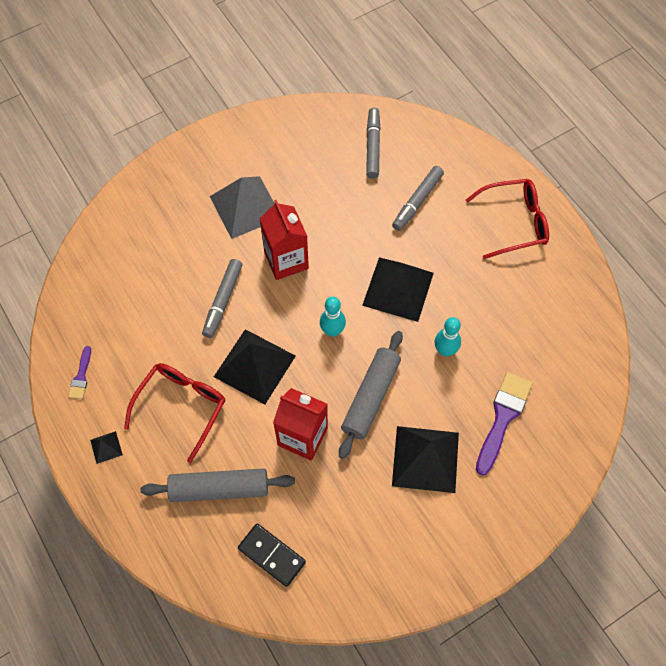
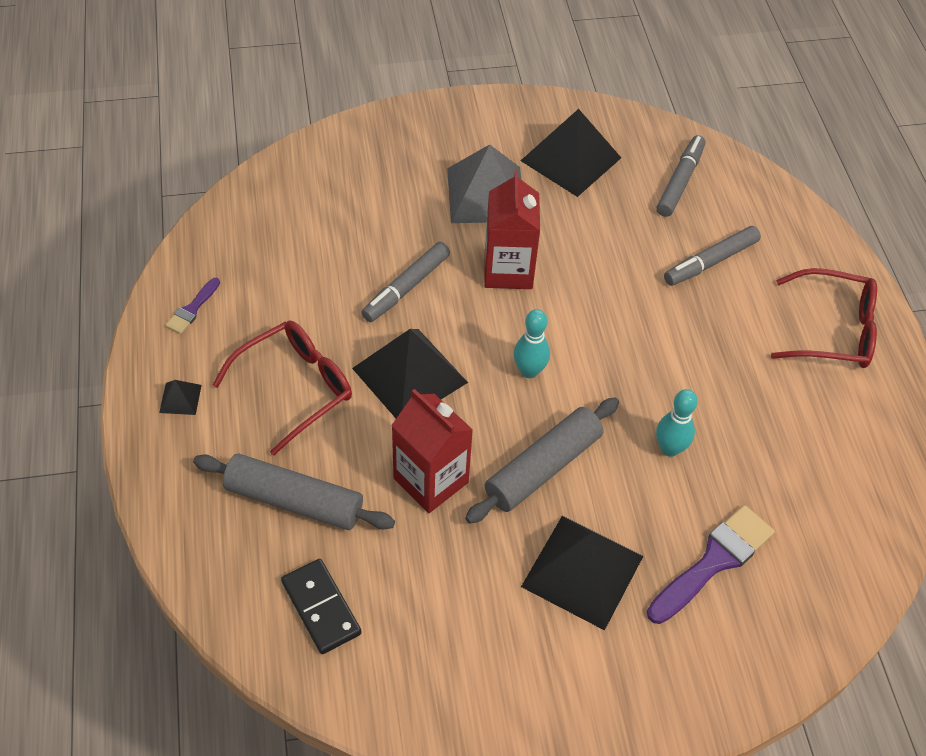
camera: 20 degrees right, 10 degrees down
(398, 289) = (639, 353): black pyramid -> black pyramid (570, 159)

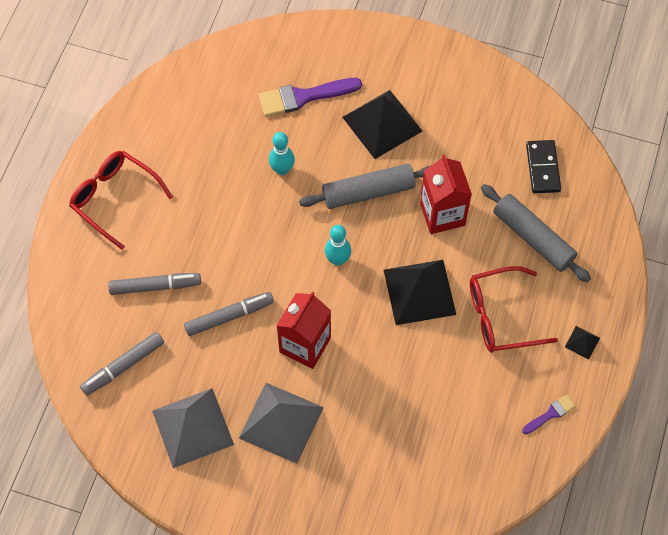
camera: 150 degrees left, 10 degrees up
(406, 288) = (387, 363): grey marker -> grey marker (229, 316)
(570, 159) = (192, 427): black pyramid -> grey pyramid

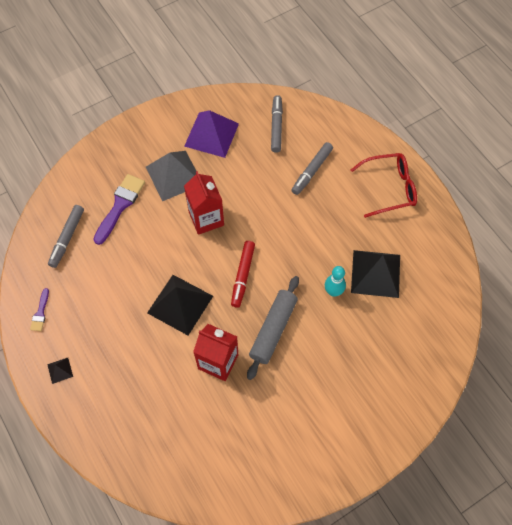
camera: 130 degrees right, 0 degrees up
(192, 427) = (211, 134): grey pyramid -> purple pyramid
(229, 316) = (259, 194): grey marker -> grey marker (67, 238)
(303, 97) = (379, 346): purple brush -> purple brush (120, 206)
(337, 259) = (243, 276): turquoise bowling pin -> red marker
(382, 124) = (316, 379): black pyramid -> black pyramid (375, 273)
(501, 316) = (121, 337): red glasses -> none
(533, 238) = (150, 404): grey rolling pin -> none
(542, 168) = (192, 458): black domino -> none

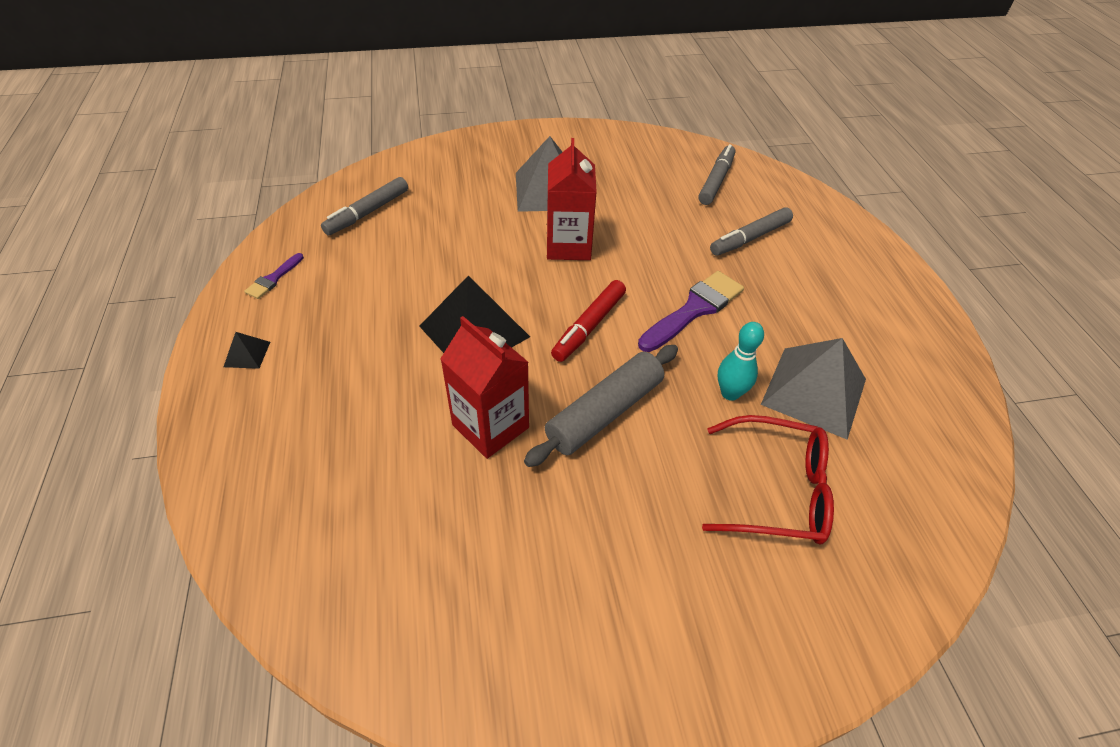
camera: 20 degrees right, 15 degrees down
(120, 206) = (458, 200): purple brush -> purple brush (694, 309)
(211, 134) = (621, 166): purple pyramid -> none
(375, 273) = (814, 391): black pyramid -> grey pyramid
(389, 188) = (870, 290): red glasses -> red glasses (776, 490)

